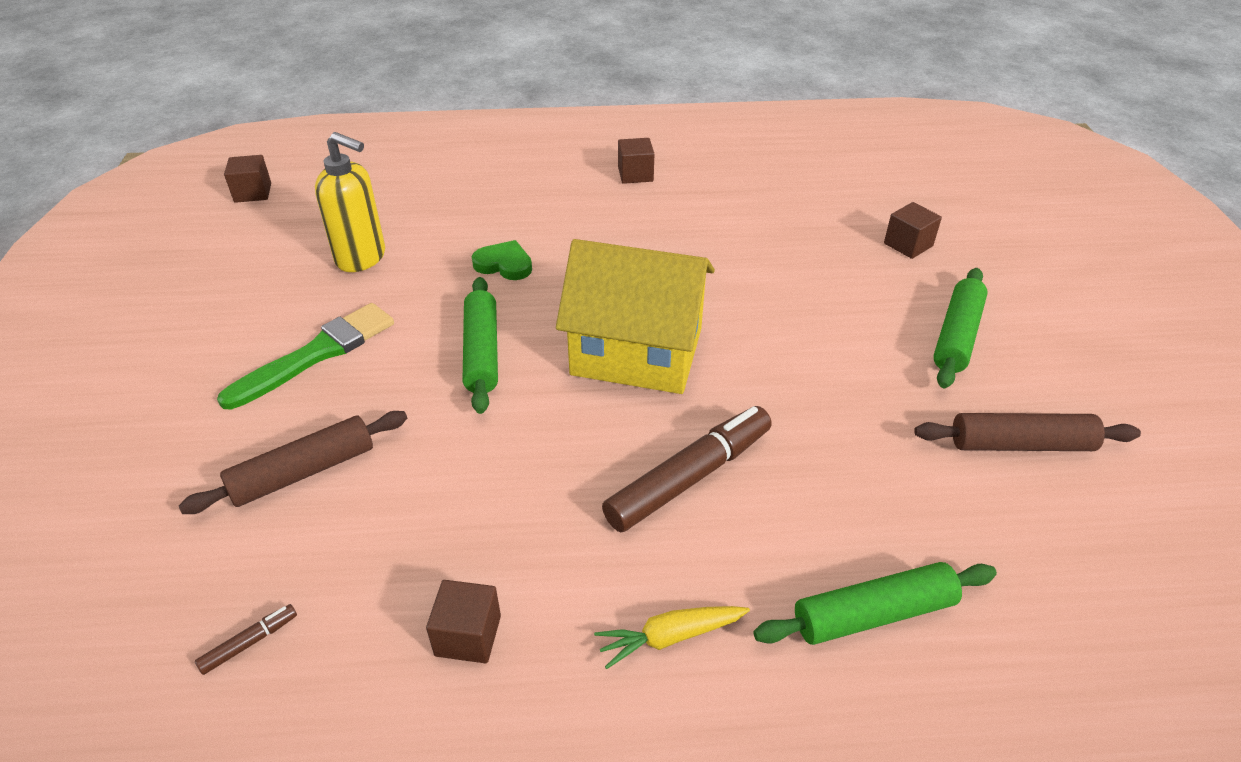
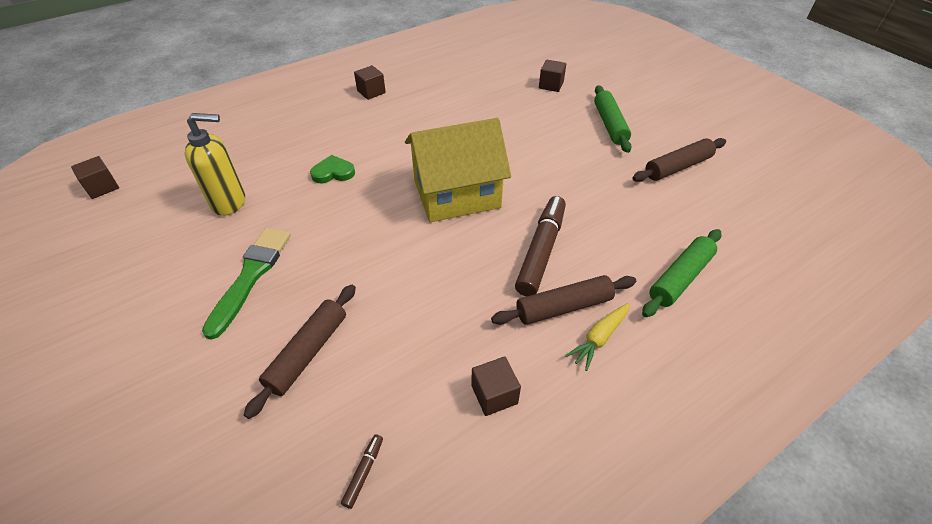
camera: 30 degrees left, 5 degrees up
(481, 352) = (364, 230): green rolling pin -> none
(656, 569) = (563, 307): none -> brown rolling pin

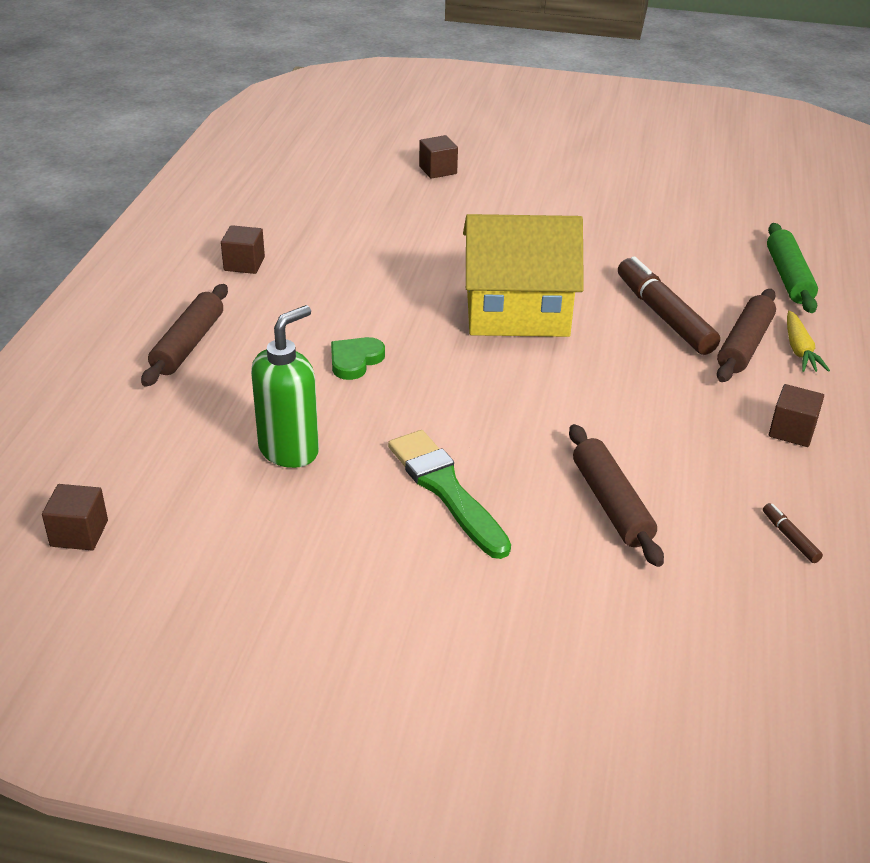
camera: 45 degrees left, 10 degrees down
(229, 202) = (289, 450): yellow soap dispenser -> green soap dispenser
(456, 194) = (517, 312): yellow house -> yellow house turned 60 degrees clockwise
(609, 124) = (553, 183): green rolling pin -> none
(677, 167) = (664, 194): brown rolling pin -> brown rolling pin (188, 344)

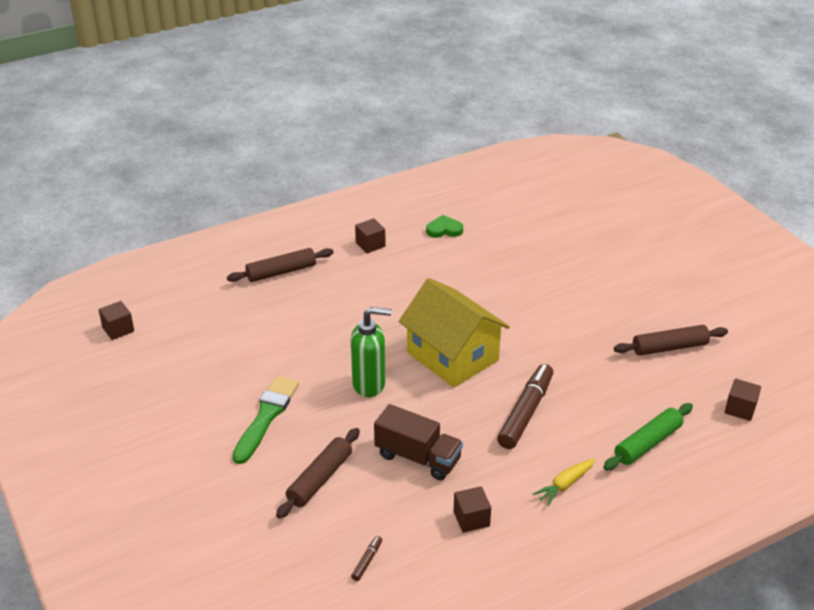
camera: 50 degrees right, 0 degrees up
(289, 450) = (239, 351): green soap dispenser -> green soap dispenser (369, 384)
(355, 360) = (334, 328): green heart -> green heart (444, 229)
(438, 170) = (561, 247): brown cube -> brown cube (740, 409)
(655, 416) = (418, 457): none -> brown truck
(744, 345) = (538, 459): brown rolling pin -> brown rolling pin (669, 347)

